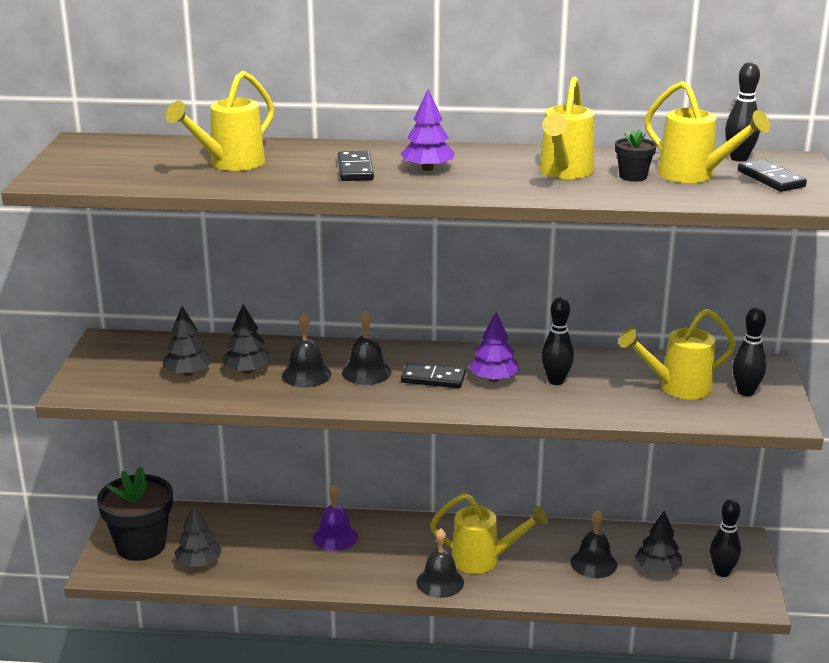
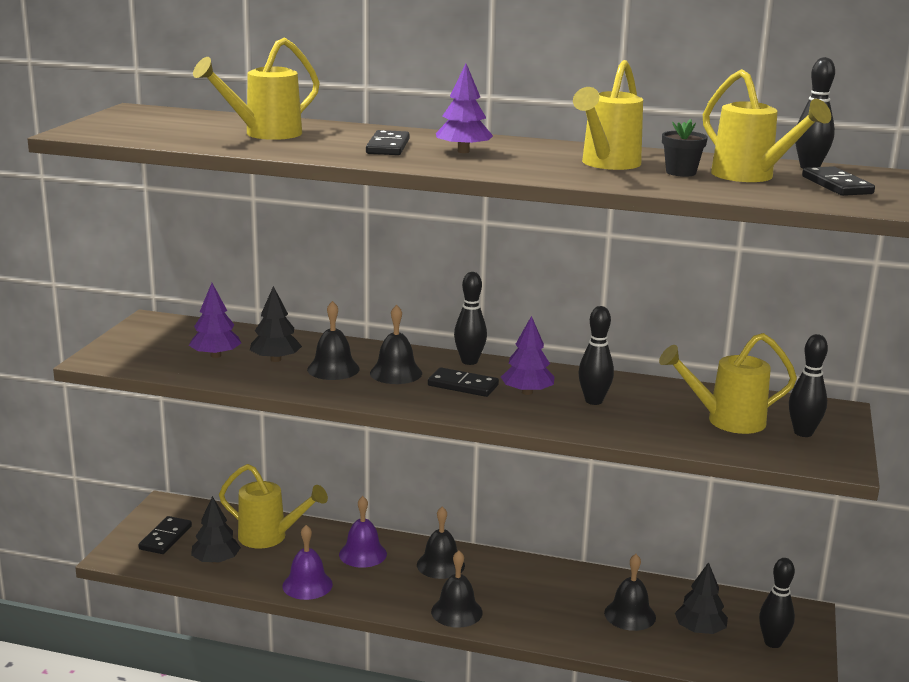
camera: 10 degrees right, 5 degrees down
(141, 545) = (165, 538): black flower pot -> black domino
(188, 373) = (216, 355): black tree -> purple tree
(294, 575) = (307, 585): none -> purple bell
(410, 538) = (440, 565): none -> black bell
(429, 351) = (469, 361): none -> black bowling pin
(484, 560) = (511, 596): yellow watering can -> yellow watering can (270, 537)

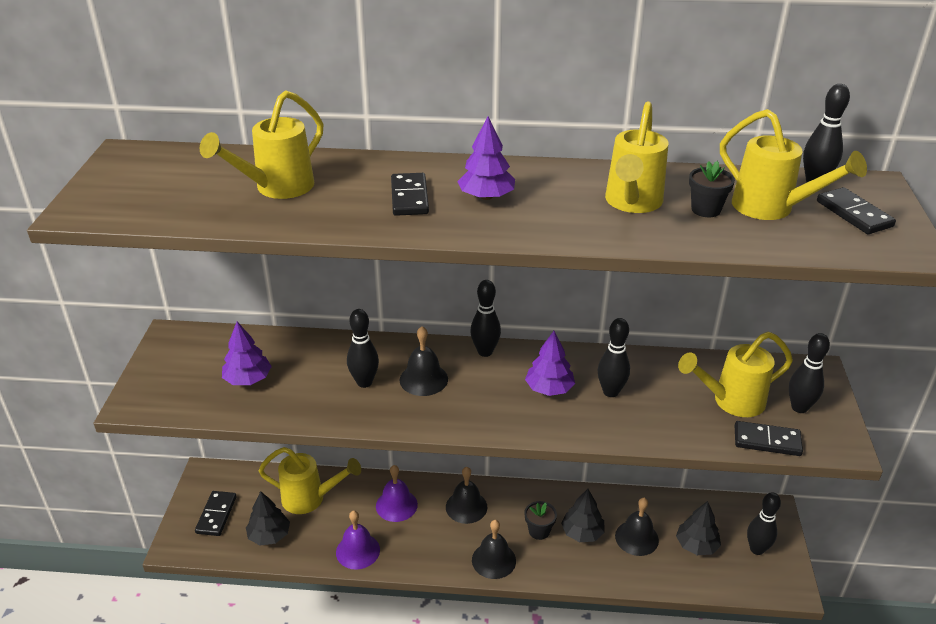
camera: 10 degrees left, 15 degrees up
(275, 359) = (306, 376): black tree -> black tree (582, 532)
(333, 369) = (364, 382): black bell -> black bowling pin
(463, 385) = (489, 388): black domino -> black domino (767, 441)
(517, 595) = (539, 531): none -> black flower pot

